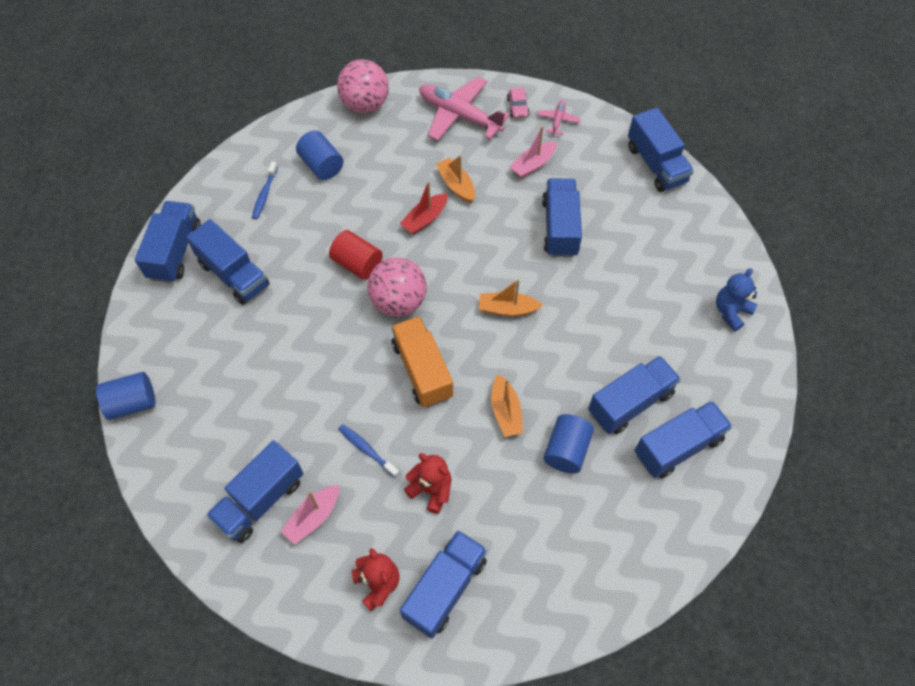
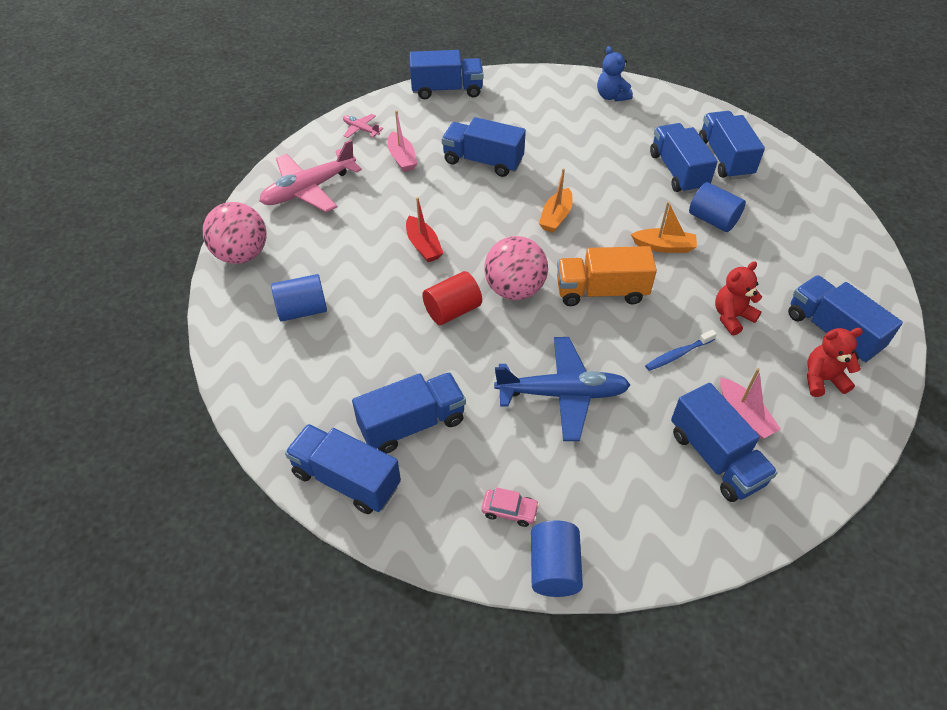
camera: 70 degrees left, 10 degrees down
(264, 194) = (312, 370): blue toothbrush -> none
(293, 369) = (562, 394): none -> blue plane
(456, 185) = (395, 213): orange boat -> none
(517, 107) = (327, 149): pink car -> pink car (509, 511)

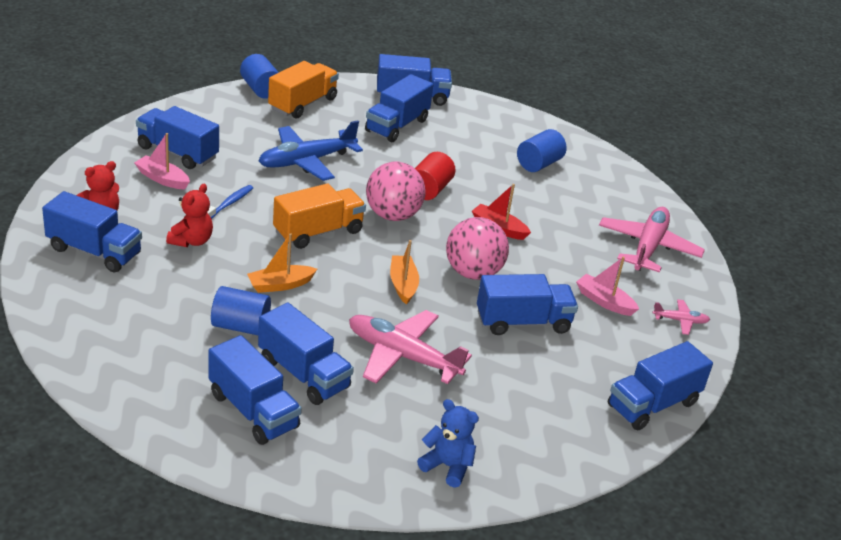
camera: 145 degrees right, 15 degrees down
(242, 255) = (629, 186): pink ball -> pink ball (473, 273)
(509, 511) = (303, 104): pink car -> orange truck
(596, 164) = (402, 356): none -> pink plane

